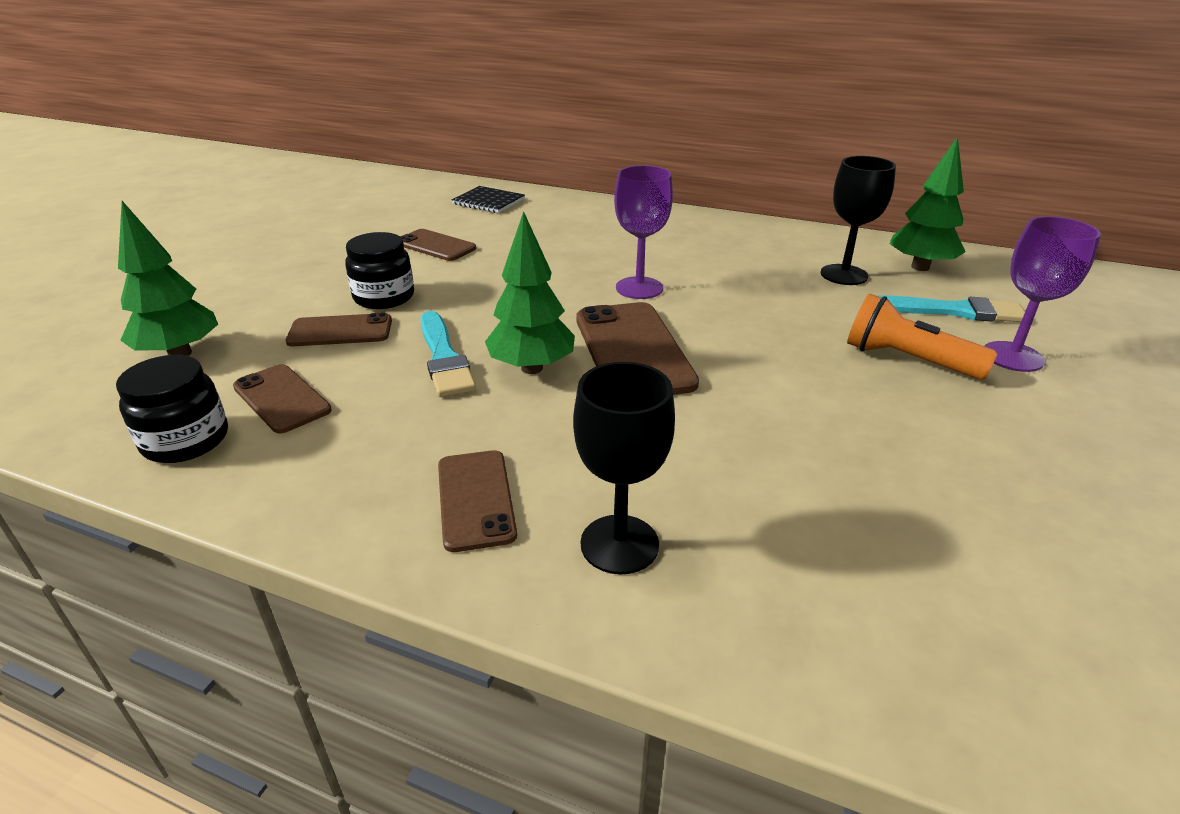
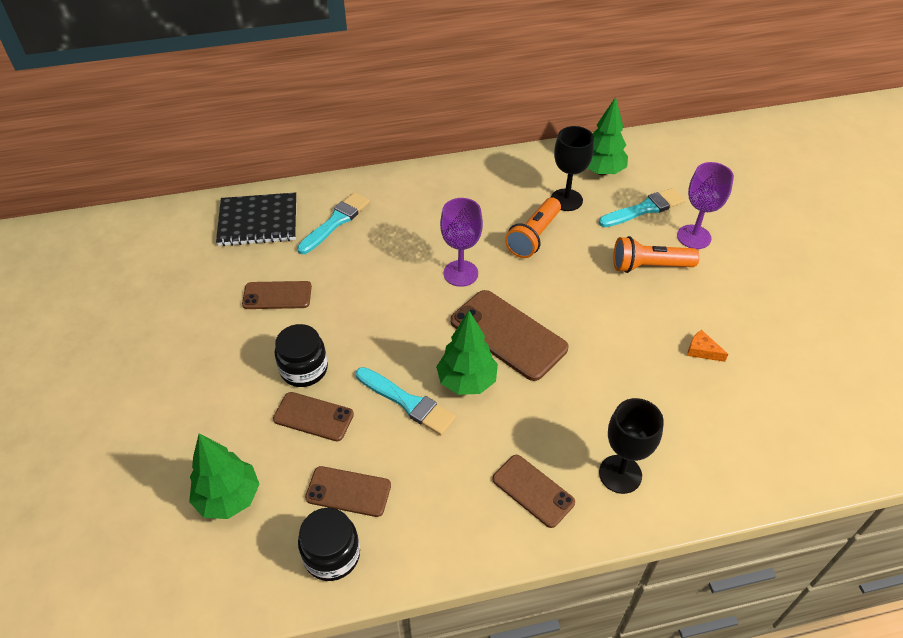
camera: 35 degrees left, 15 degrees up
(340, 331) = (313, 416): brown phone -> brown phone turned 60 degrees clockwise
(488, 202) = (258, 221): black notebook -> black notebook, size x1.52
(557, 220) = (336, 222): none -> turquoise brush
(765, 289) = (533, 237): none -> orange flashlight
(912, 470) = (702, 351): none -> orange cheese

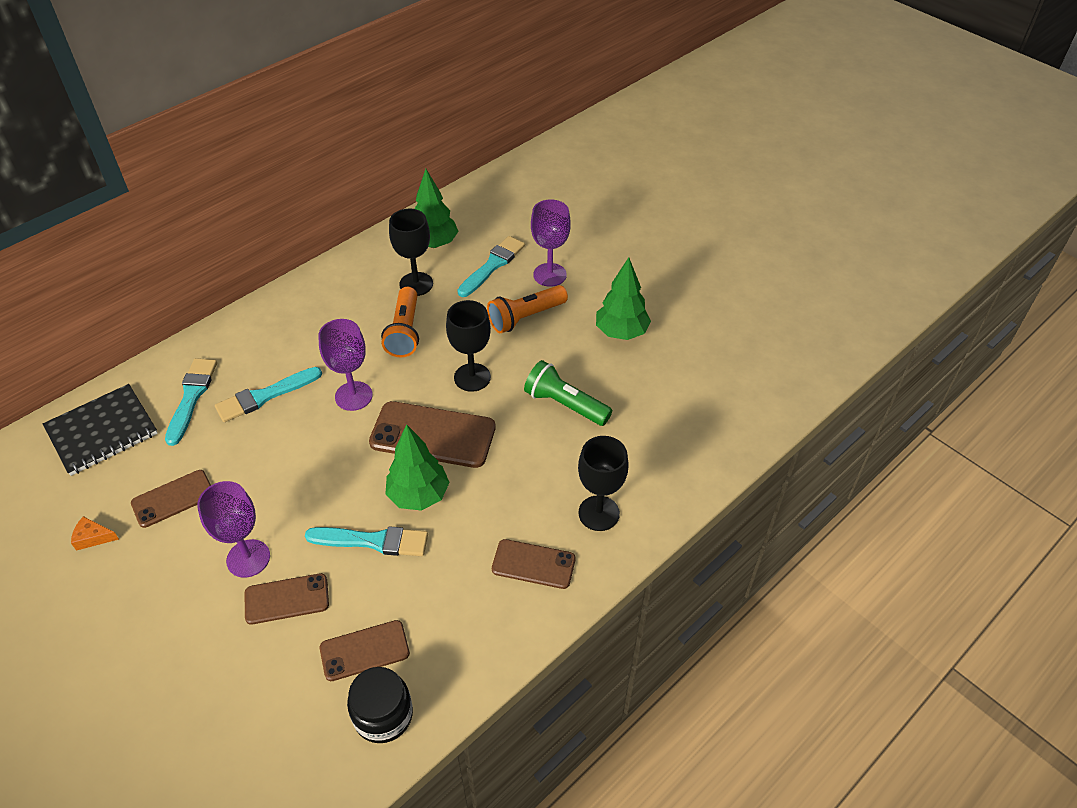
camera: 30 degrees left, 0 degrees up
(228, 498) = (246, 719): green tree -> green tree (621, 332)
(304, 369) = (248, 558): black jar -> purple goblet
(391, 244) = (265, 396): none -> turquoise brush
(570, 299) = (472, 377): none -> black goblet
(643, 360) = (565, 404): none -> green flashlight
(702, 351) = (609, 375): orange cheese -> orange cheese (93, 537)

